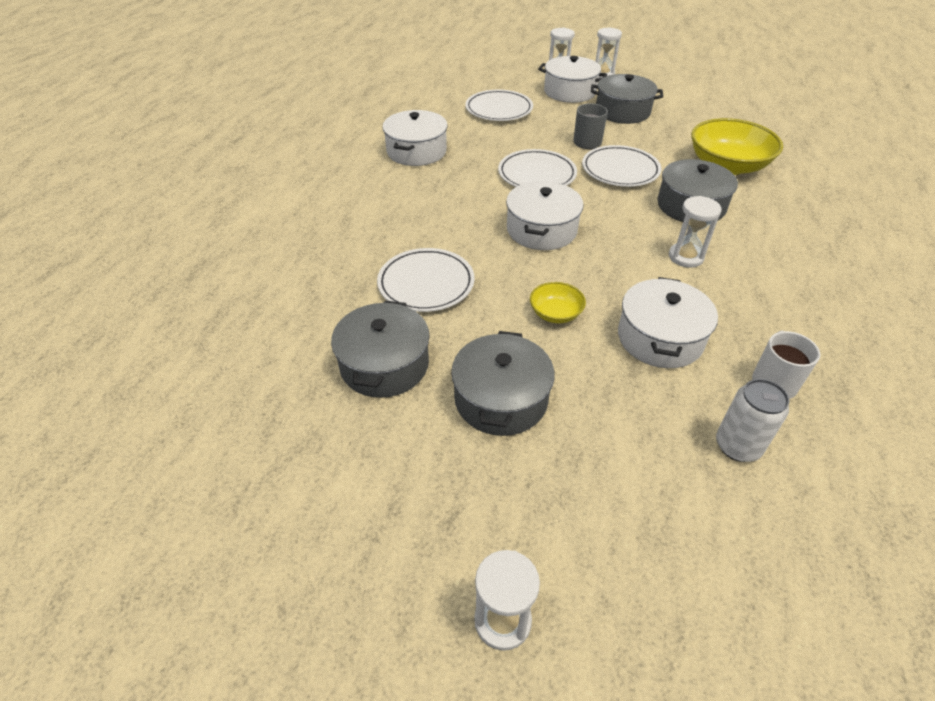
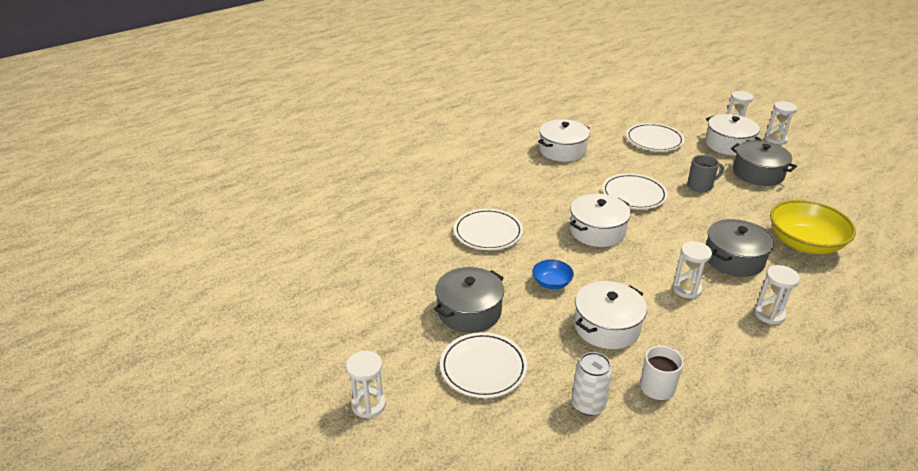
camera: 35 degrees right, 10 degrees down
(384, 364) = (422, 265): grey pot -> none
(555, 313) = (551, 283): yellow bowl -> blue bowl
(620, 170) = (704, 214): white plate -> white plate (483, 368)
(775, 249) = (769, 314): none -> white hourglass

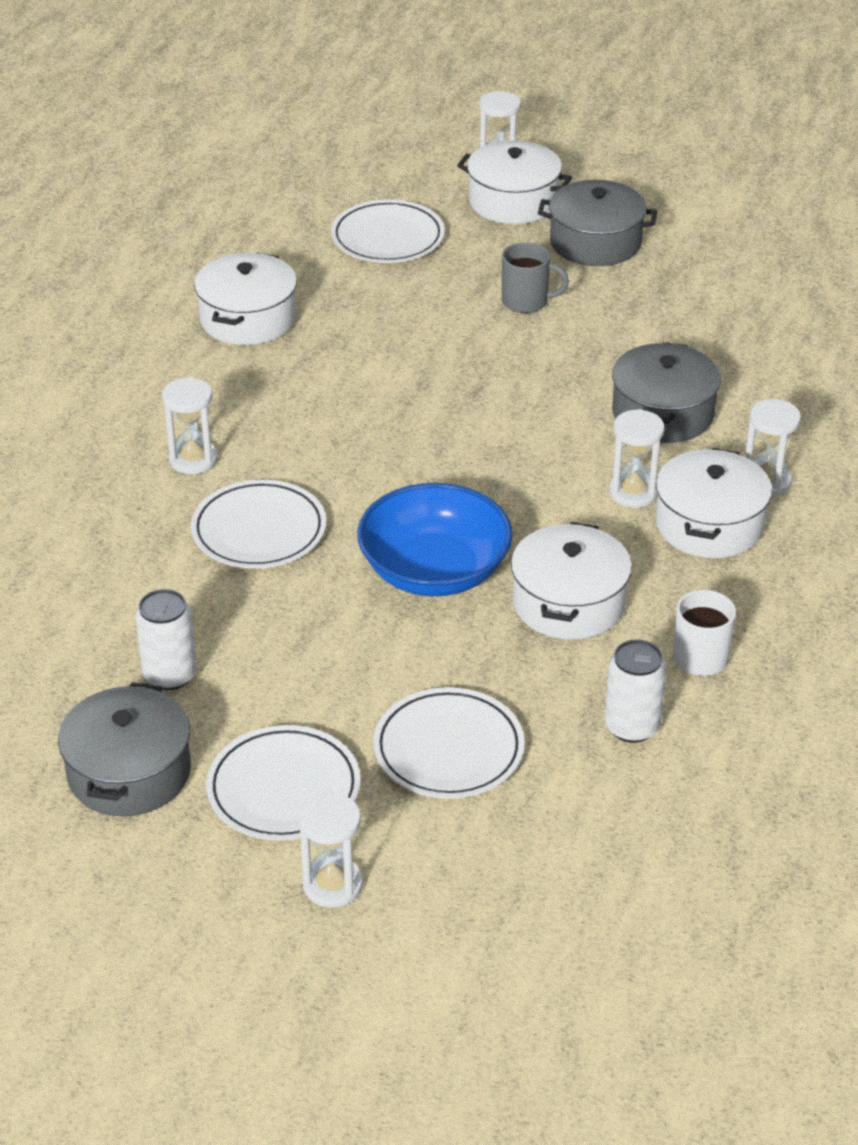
camera: 35 degrees left, 5 degrees up
(393, 275) = (170, 675): none -> white can
(469, 311) = (350, 675): grey pot -> grey pot (129, 772)
(551, 283) = (434, 571): blue bowl -> blue bowl, size x2.05
(597, 231) = (431, 451): white pot -> white pot (709, 524)
(633, 194) = (436, 360): white plate -> white plate (284, 789)
(700, 186) = (526, 301): grey mug -> grey mug turned 60 degrees clockwise
(775, 139) = (577, 163): white hourglass -> white hourglass (193, 459)
(804, 243) = (739, 345): yellow bowl -> none

